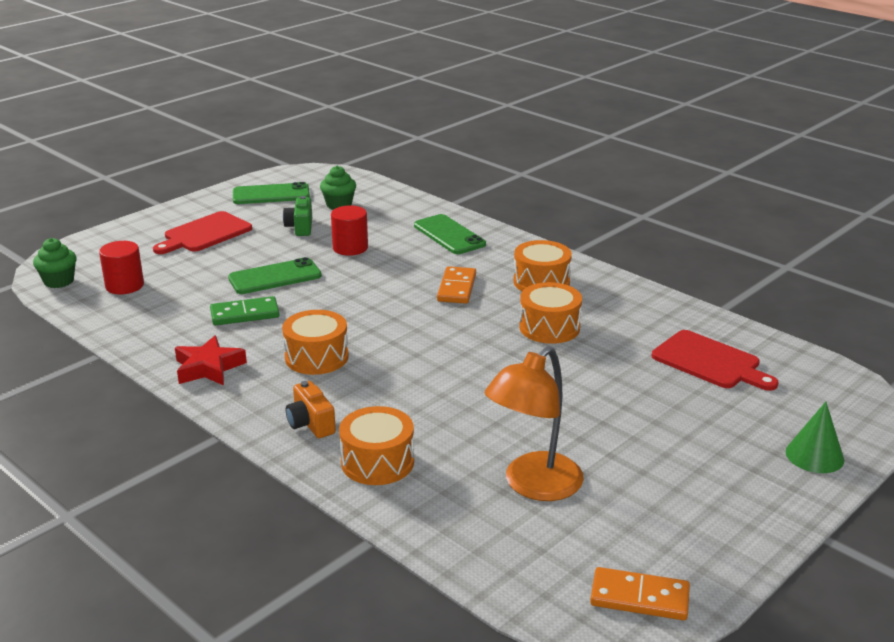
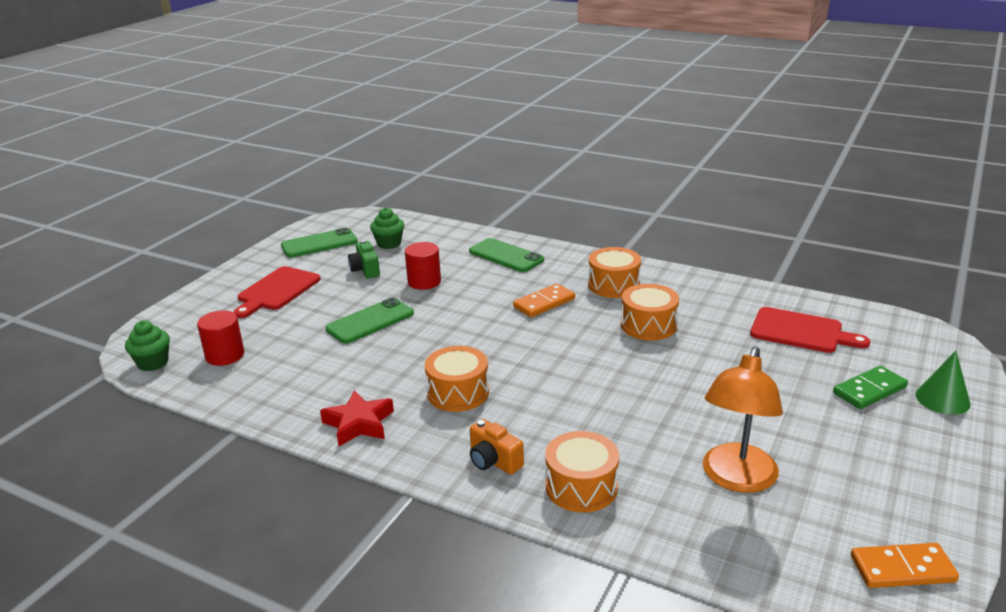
camera: 15 degrees left, 0 degrees up
(245, 314) = (363, 363): green domino -> green domino (869, 390)
(456, 288) = (544, 303): orange domino -> orange domino turned 60 degrees clockwise

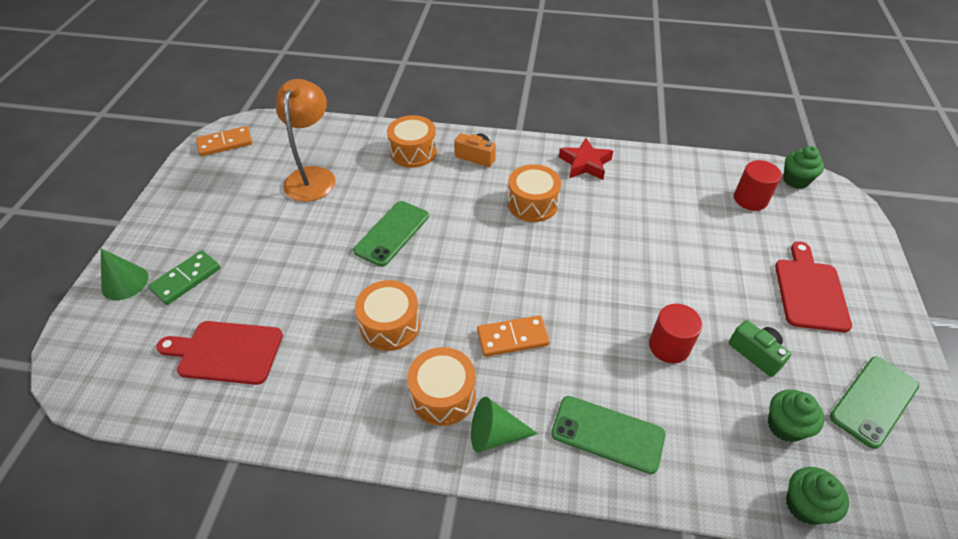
camera: 160 degrees right, 20 degrees up
(370, 321) = (670, 267): green phone -> green phone (392, 233)
(415, 222) = (805, 505): none -> green cupcake
(544, 303) = (512, 338): orange domino -> orange domino turned 45 degrees clockwise
(583, 265) = (495, 434): none -> green cone

